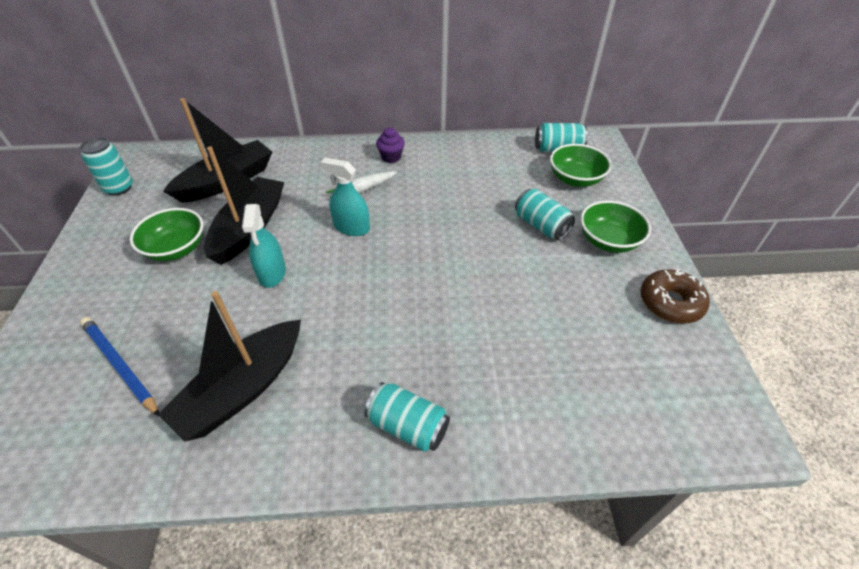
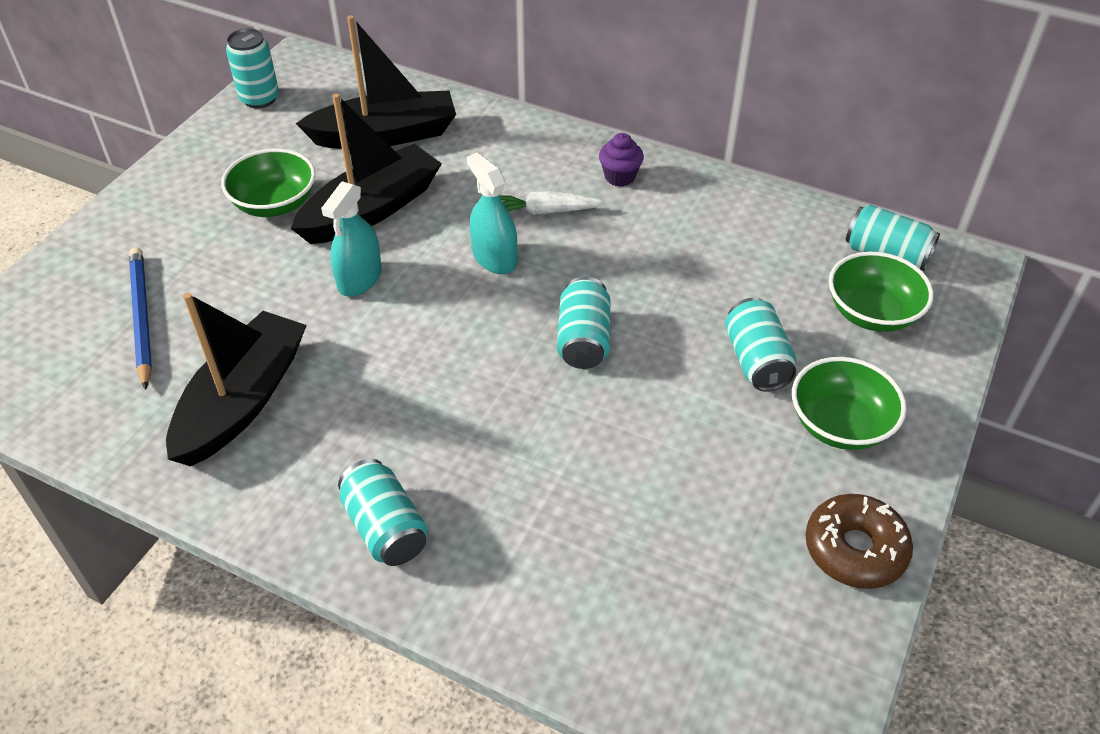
camera: 30 degrees right, 0 degrees up
(243, 389) = (243, 401): black boat -> black boat turned 135 degrees clockwise
(440, 253) = (583, 340): none -> turquoise can

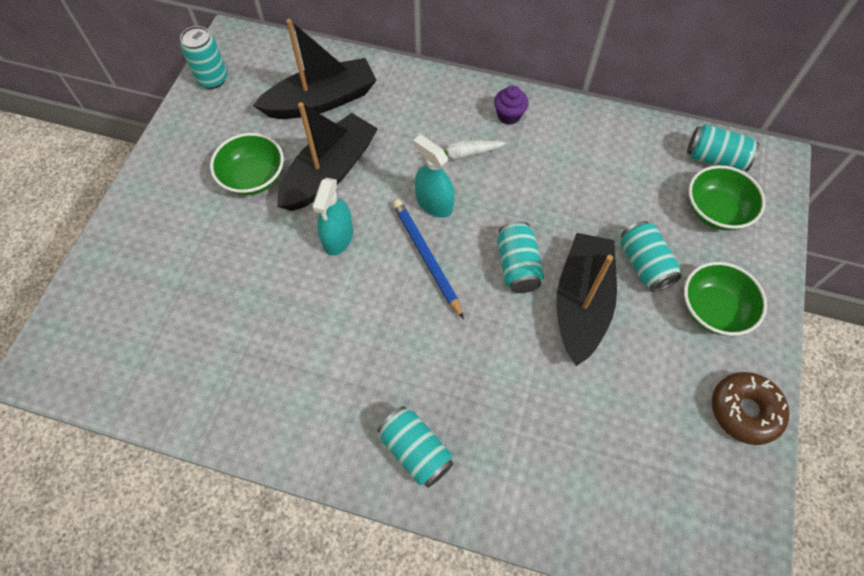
camera: 10 degrees left, 15 degrees up
(141, 318) = (180, 298): blue pencil -> blue pencil (426, 257)
(243, 401) = (280, 360): black boat -> black boat (581, 303)

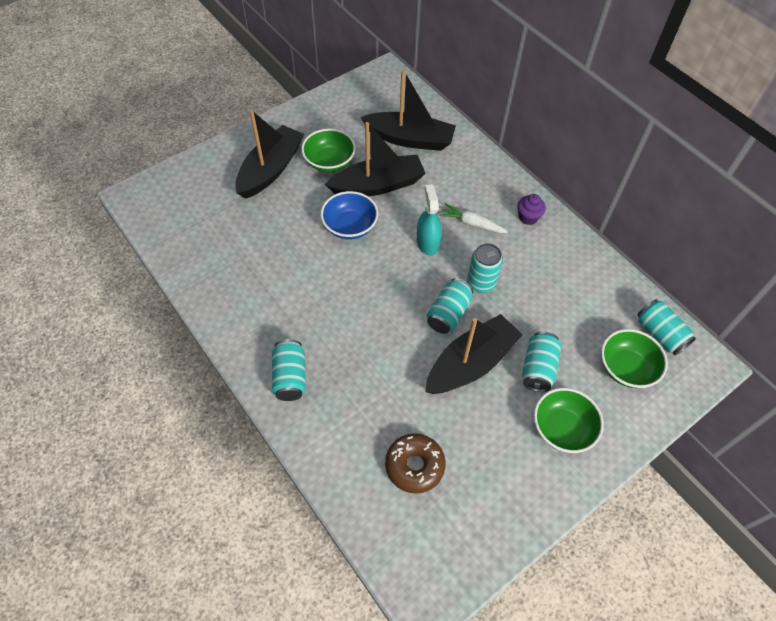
camera: 35 degrees right, 5 degrees down
(191, 227) = (271, 169): none -> black boat
(212, 79) = (354, 90): turquoise can -> turquoise can (481, 283)
(338, 237) = (350, 226): turquoise spray bottle -> blue bowl
(426, 257) = (393, 272): blue pencil -> none
(744, 411) = (524, 504): brown donut -> brown donut (414, 466)

